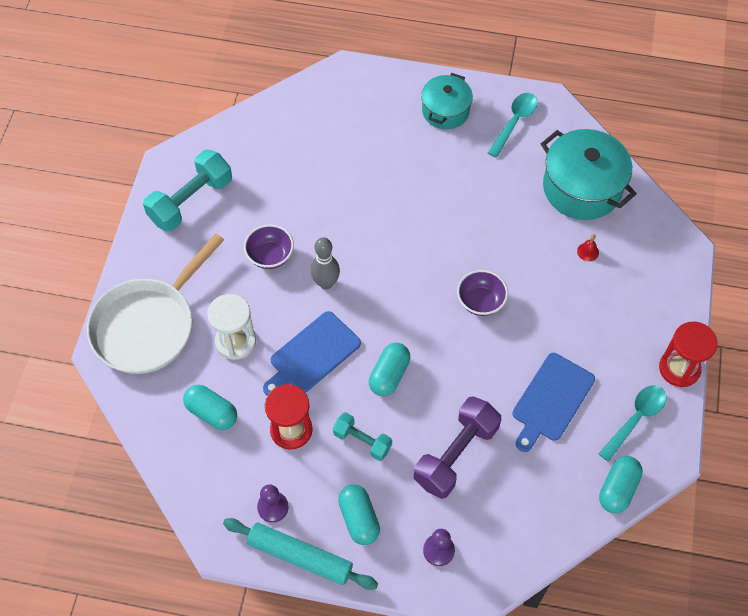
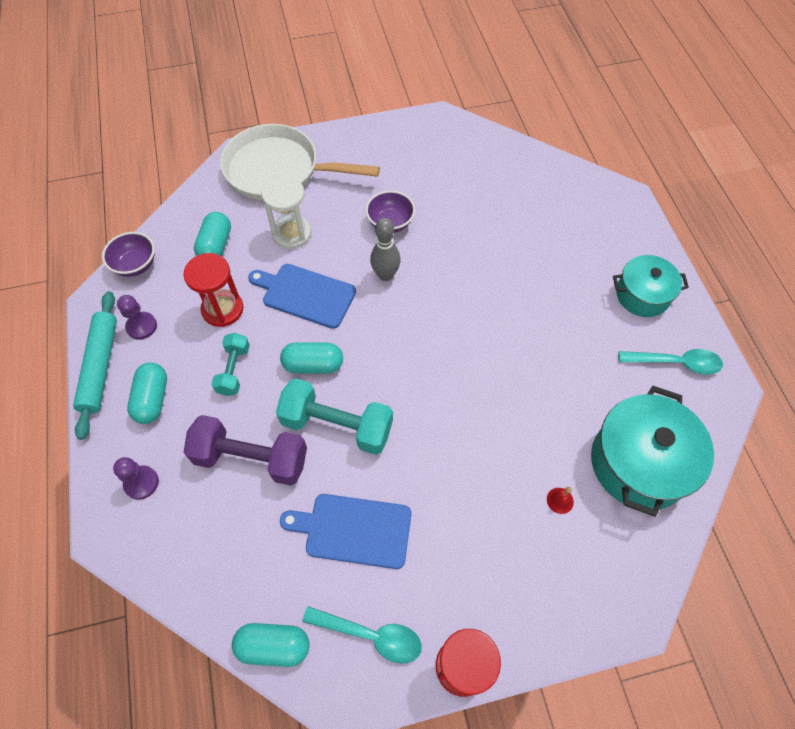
camera: 65 degrees right, 0 degrees up
(191, 201) = (412, 148): turquoise dumbbell -> turquoise dumbbell (337, 425)
(359, 519) = (152, 399): turquoise capsule -> turquoise capsule turned 45 degrees counterclockwise
(480, 302) = (436, 414): purple bowl -> purple bowl (135, 265)

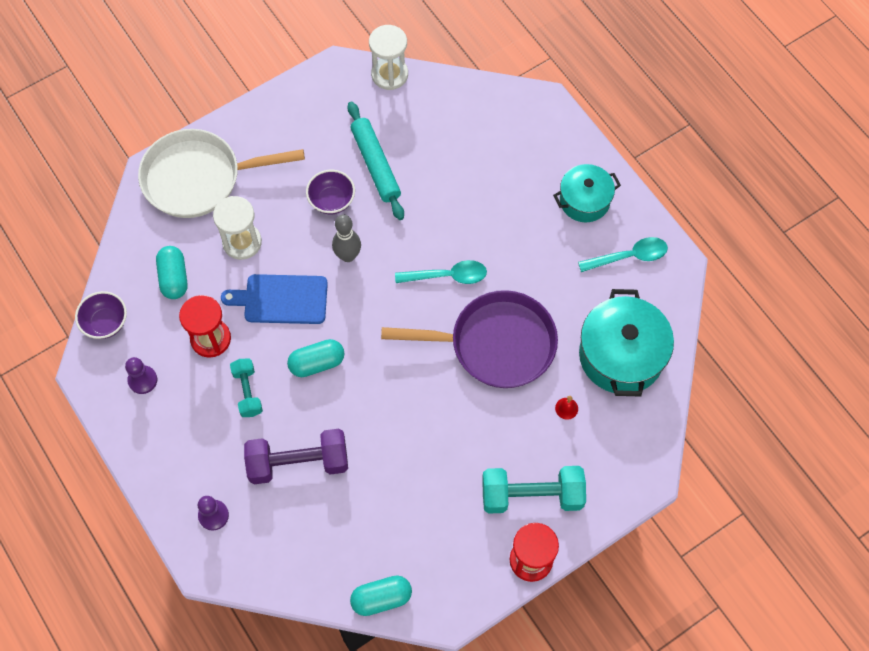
camera: 20 degrees left, 5 degrees up
(100, 366) = (124, 429): turquoise rolling pin -> turquoise rolling pin (375, 164)
(152, 399) = (187, 442): turquoise capsule -> none
(337, 425) = (360, 410): turquoise dumbbell -> turquoise dumbbell (532, 495)
(354, 530) = (409, 490): blue cutting board -> none
(371, 635) = (453, 563): turquoise spoon -> turquoise spoon (447, 276)
(486, 135) = (389, 74): none -> white hourglass
(503, 406) = (495, 344): none -> purple pan

